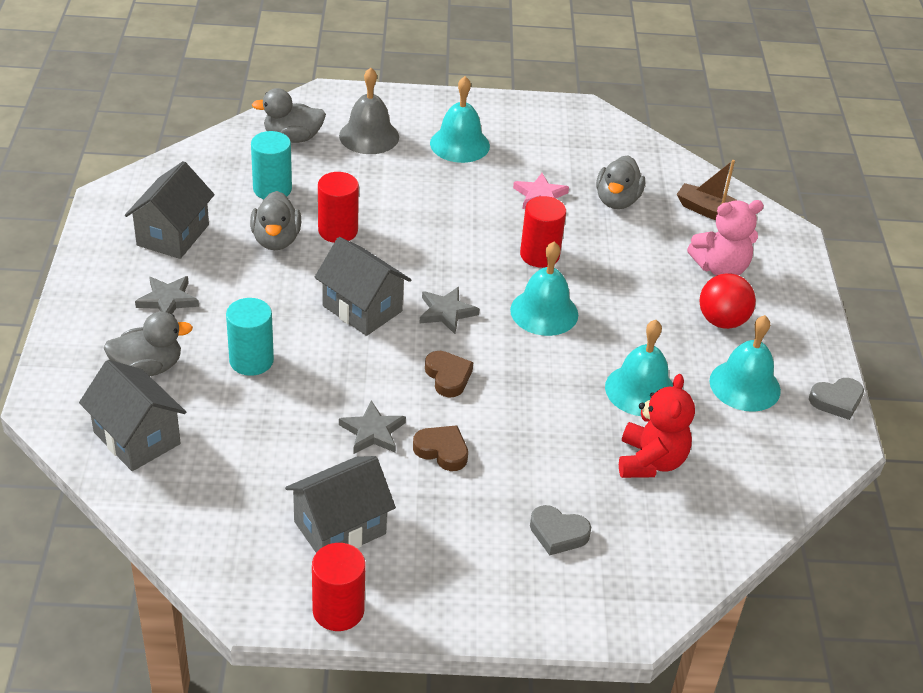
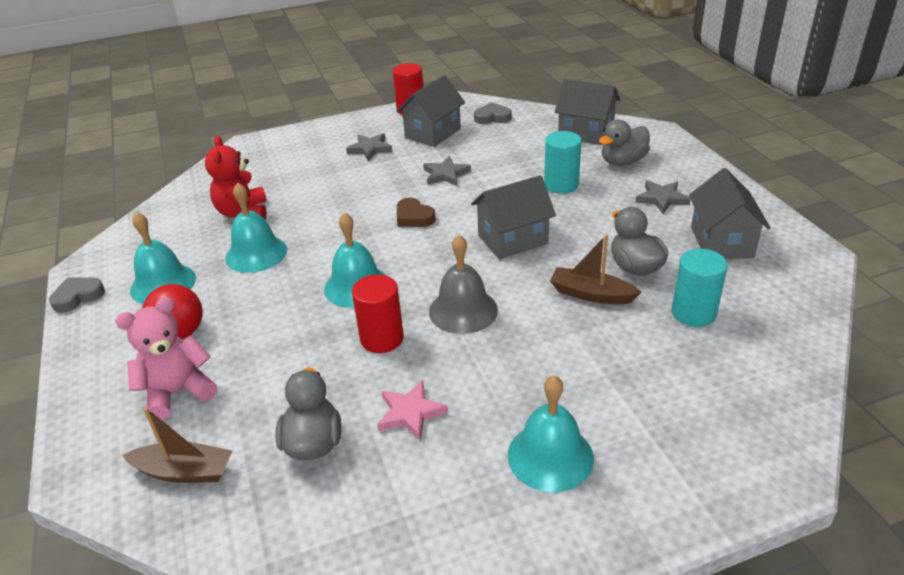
camera: 165 degrees right, 5 degrees down
(292, 138) = (745, 383): grey duck -> none
(338, 231) = (591, 294): red cylinder -> brown boat
(362, 308) = (513, 239): grey house -> grey house turned 45 degrees counterclockwise
(369, 136) = (667, 422): grey bell -> grey bell (463, 310)
(442, 451) = (393, 179): brown heart -> none
(446, 312) = (442, 259): grey star -> grey star (370, 149)
(558, 533) = (300, 164): grey heart -> grey heart (492, 117)

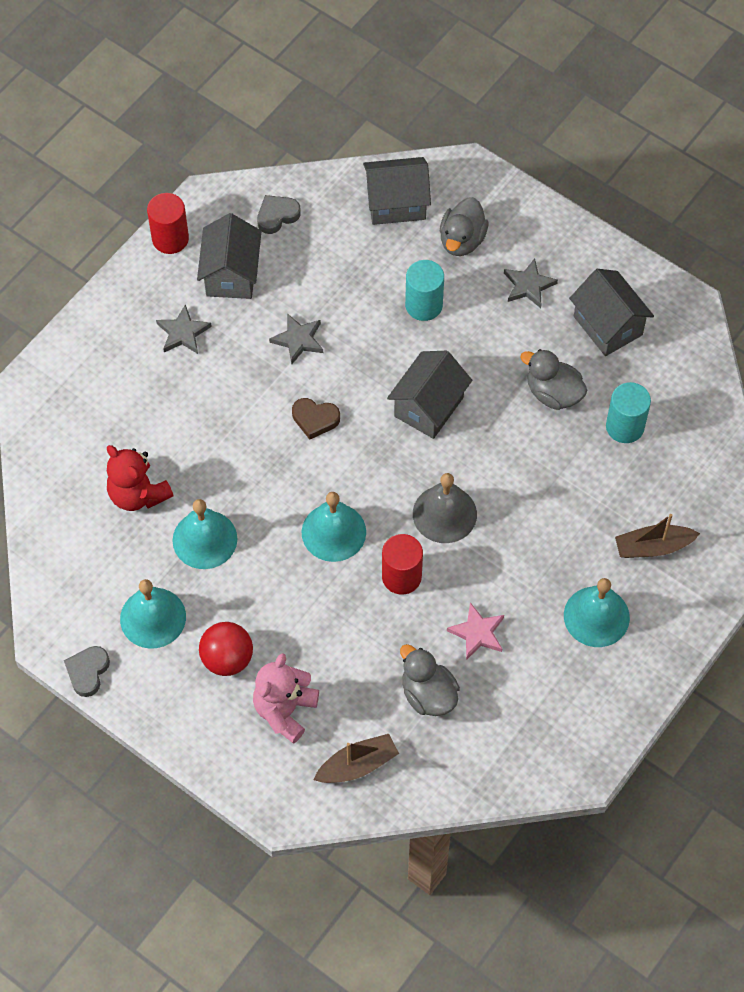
camera: 35 degrees left, 25 degrees up
(591, 294) = (535, 444): brown boat -> brown boat (653, 547)

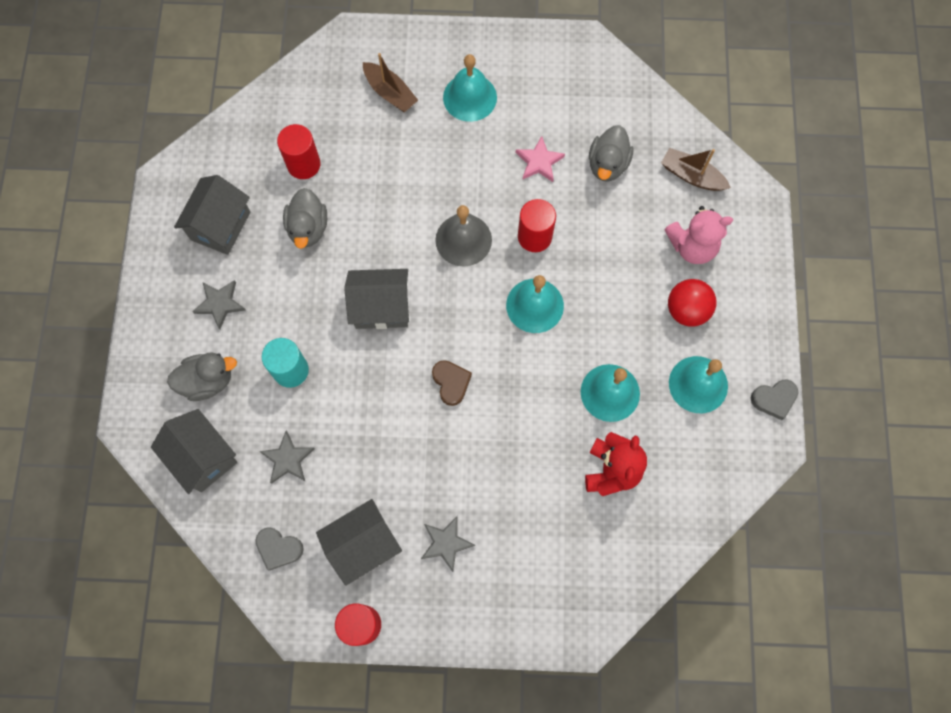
camera: 125 degrees left, 10 degrees up
(298, 340) = (389, 445): grey star -> grey star (288, 459)
(625, 426) = (303, 164): turquoise cylinder -> red cylinder

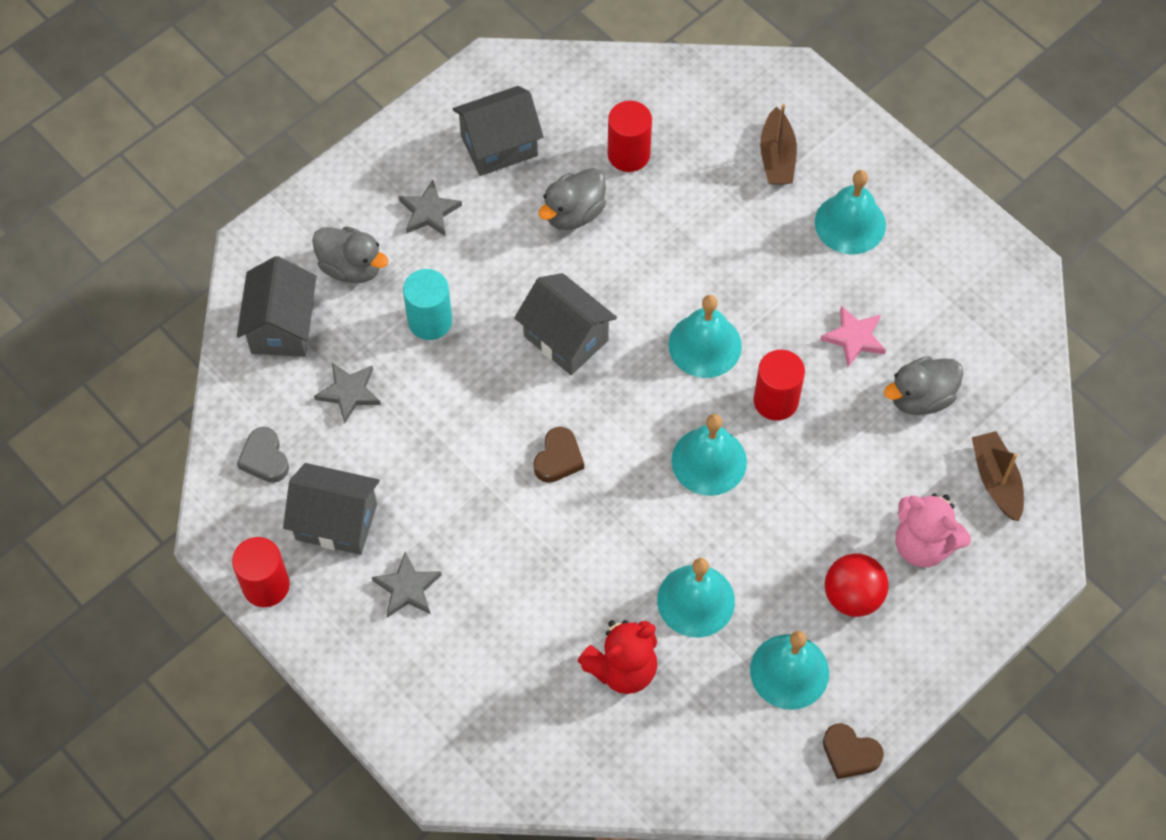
camera: 45 degrees right, 10 degrees down
(463, 240) = (705, 345): grey bell -> turquoise bell
(774, 399) = (850, 754): grey heart -> brown heart

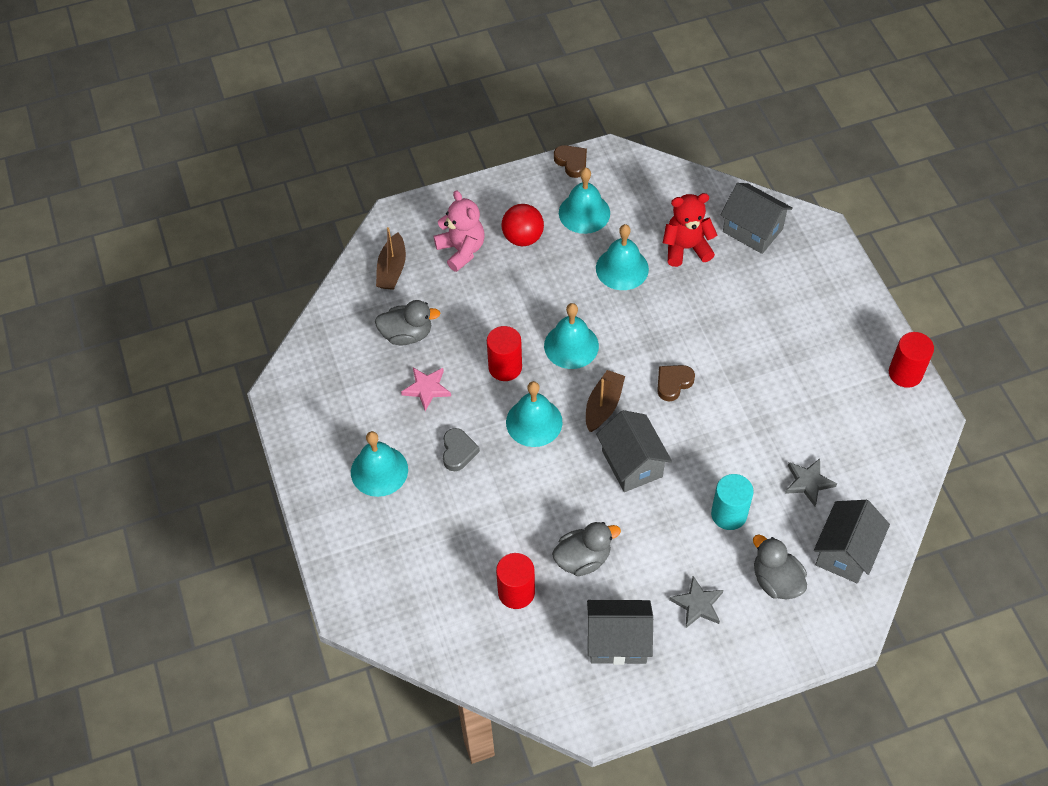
camera: 155 degrees left, 5 degrees down
(265, 458) = (885, 457): grey heart -> grey heart (458, 451)
(336, 522) = (844, 397): grey house -> grey house (752, 230)
(407, 588) = (808, 339): grey star -> none
(777, 157) = (402, 544): brown boat -> brown boat (603, 405)

